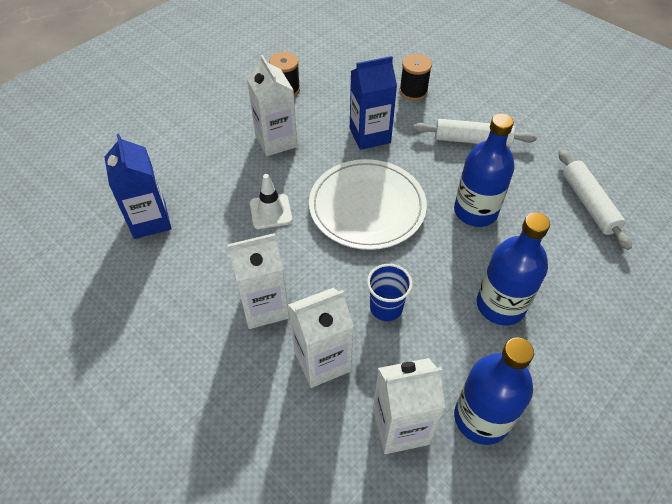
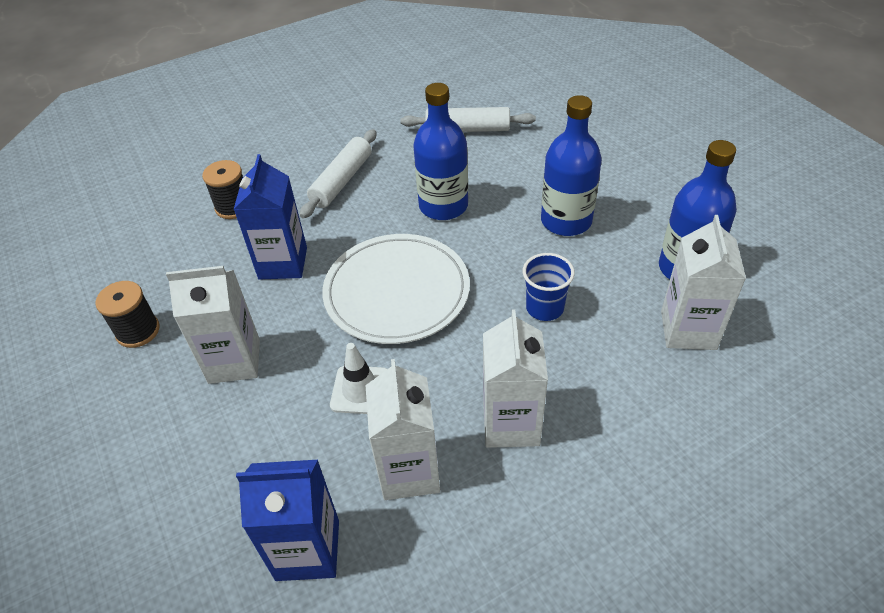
camera: 70 degrees left, 5 degrees down
(322, 361) = (600, 379): white carton -> white carton (409, 471)

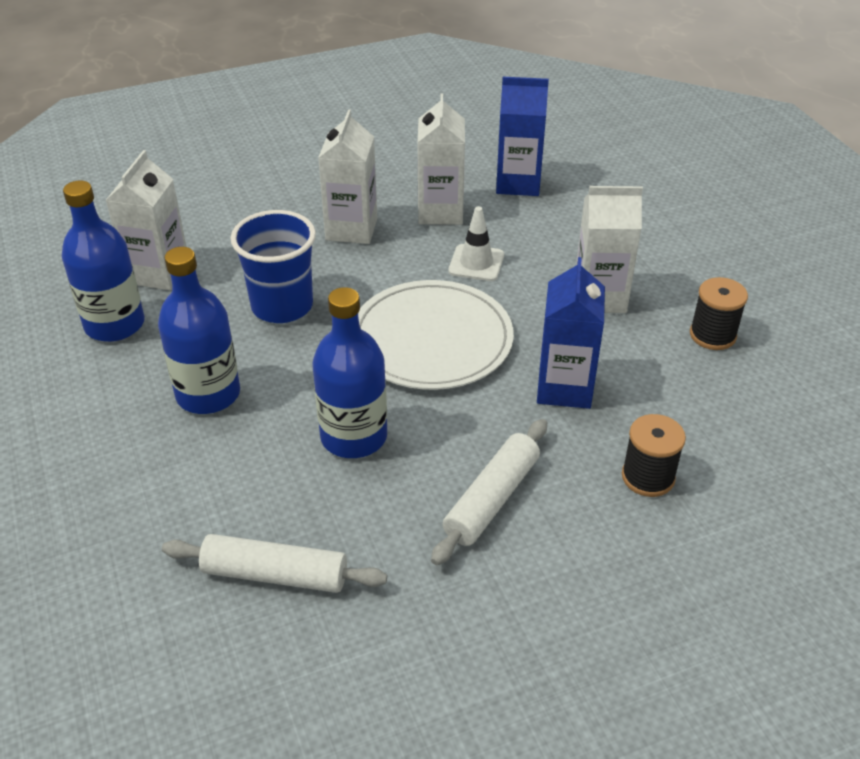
camera: 175 degrees left, 5 degrees down
(544, 308) = (282, 306): blue cup -> blue cup, size x1.58

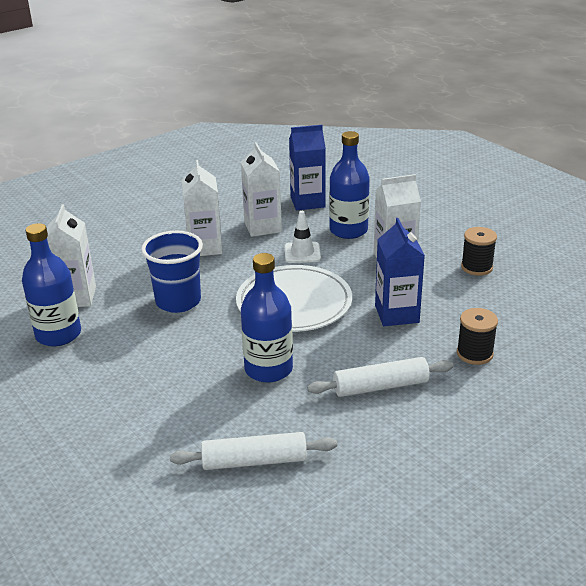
camera: 15 degrees left, 10 degrees down
(208, 394) = (151, 364): blue bottle -> blue bottle (348, 230)
(492, 499) = (380, 386): white rolling pin -> white rolling pin turned 60 degrees clockwise

